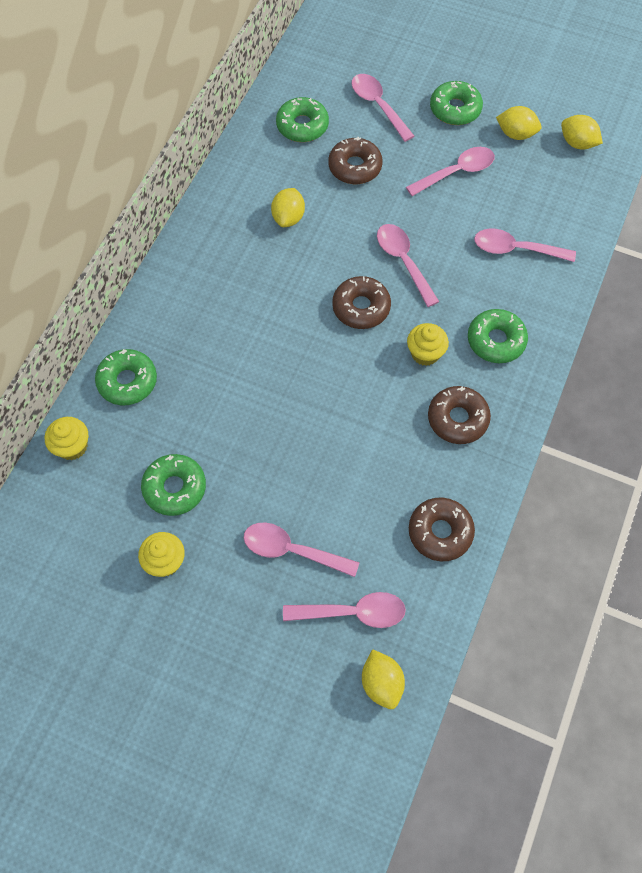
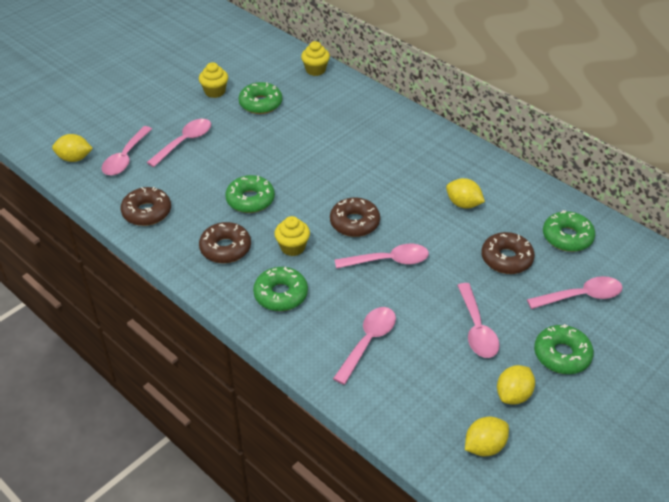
camera: 110 degrees right, 20 degrees down
(127, 381) = (351, 98): green donut -> green donut (250, 200)

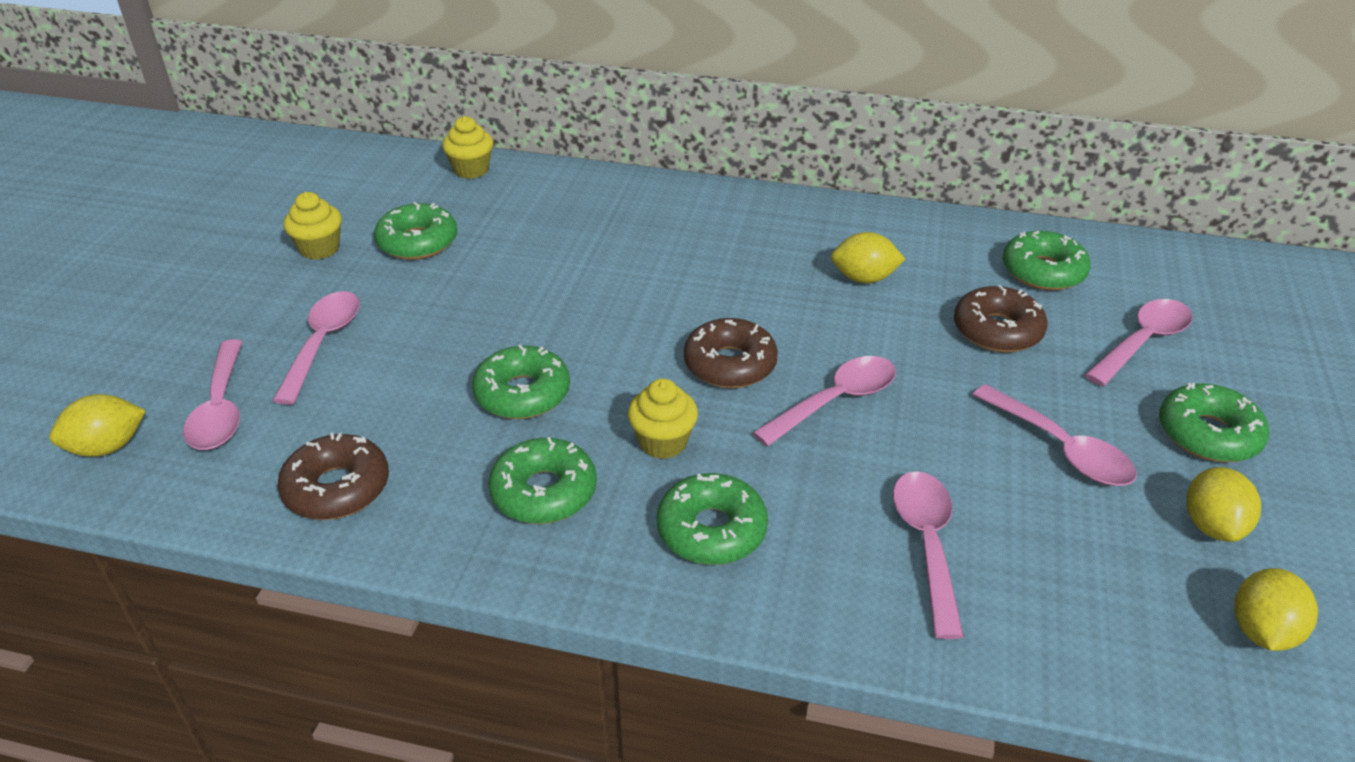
camera: 30 degrees left, 5 degrees down
(225, 248) = (544, 492): brown donut -> green donut

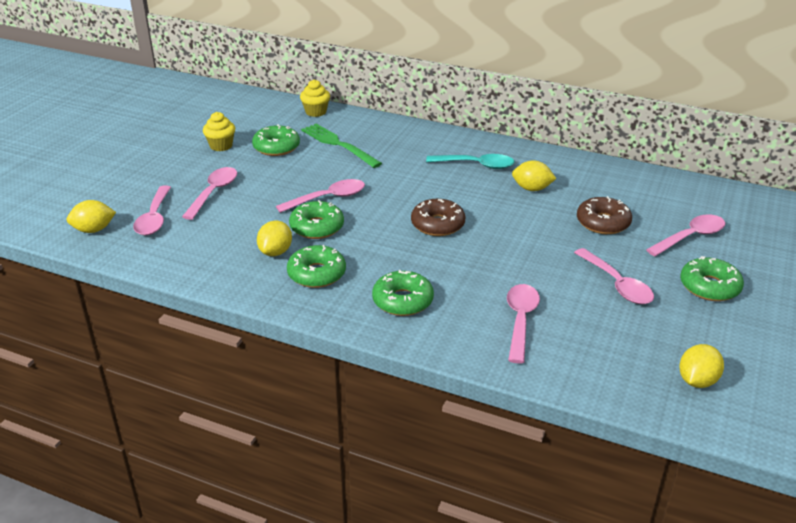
camera: 10 degrees right, 5 degrees down
(337, 488) = (208, 260): brown donut -> none
(522, 227) = (338, 144): none -> green fork
(663, 442) = (388, 258): yellow cupcake -> none
(761, 243) = (476, 165): none -> turquoise spoon
(835, 401) = (493, 248): pink spoon -> pink spoon (328, 198)
(1043, 271) = (644, 195): green donut -> none
(1212, 525) = (691, 330): yellow lemon -> yellow lemon (276, 252)

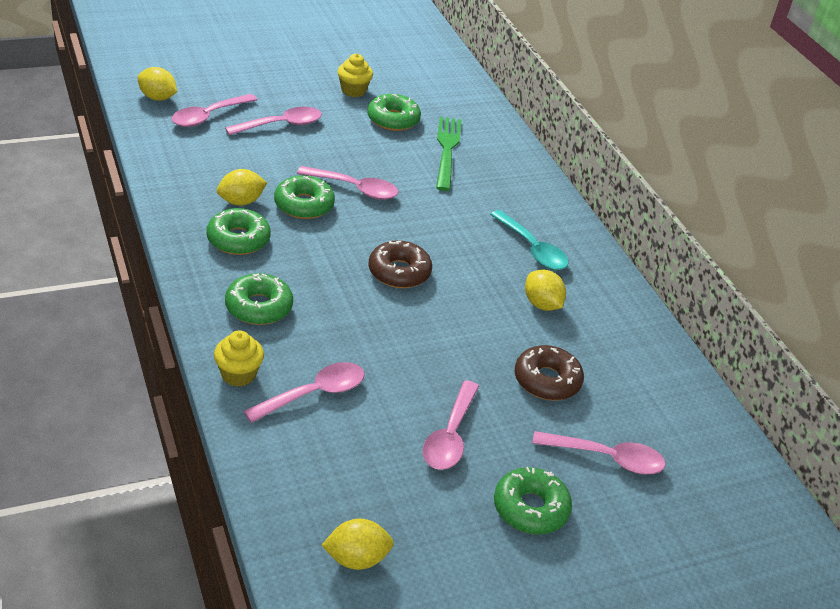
camera: 40 degrees right, 5 degrees up
(316, 112) = (481, 110): yellow cupcake -> yellow cupcake (238, 374)

